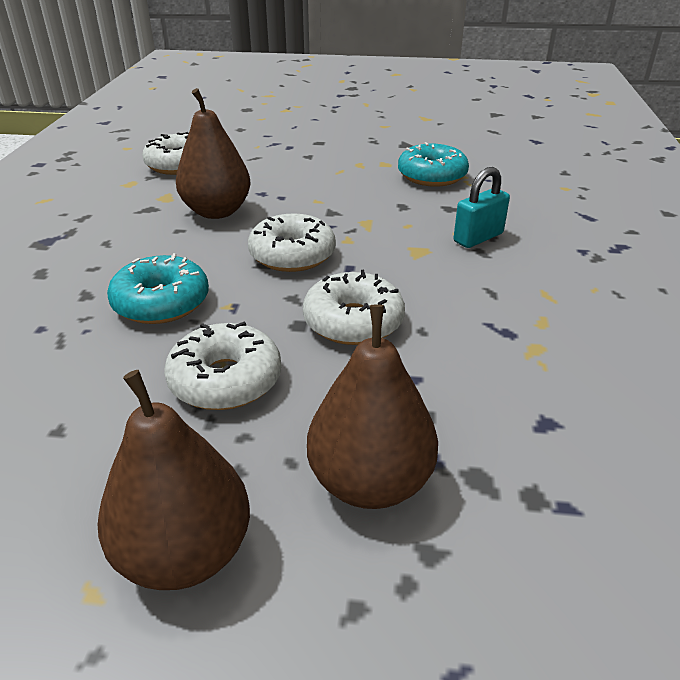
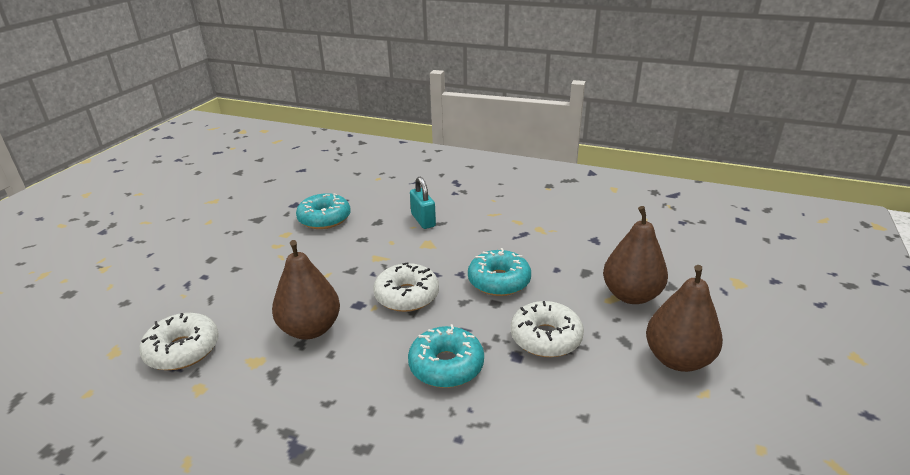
camera: 75 degrees left, 5 degrees down
(353, 321) = (499, 281): white donut -> turquoise donut

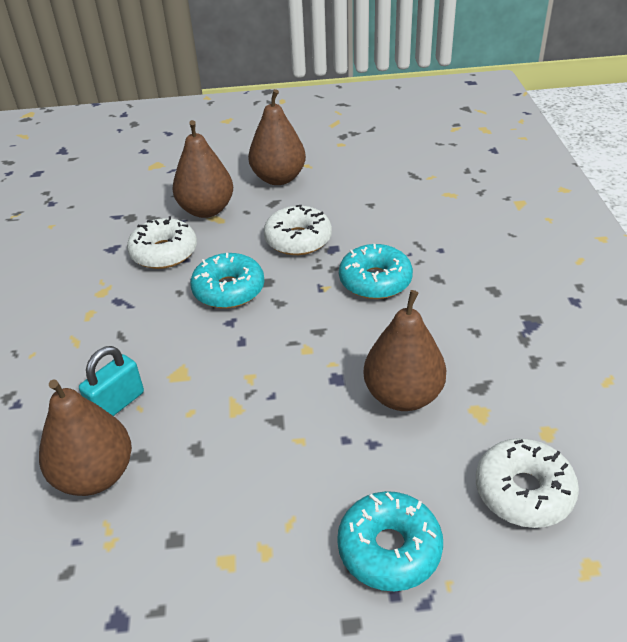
camera: 115 degrees left, 10 degrees up
(324, 219) = (156, 533): turquoise donut -> turquoise donut (389, 549)
(379, 208) = (95, 475): none -> brown pear
(407, 296) = (296, 346): white donut -> white donut (164, 252)

